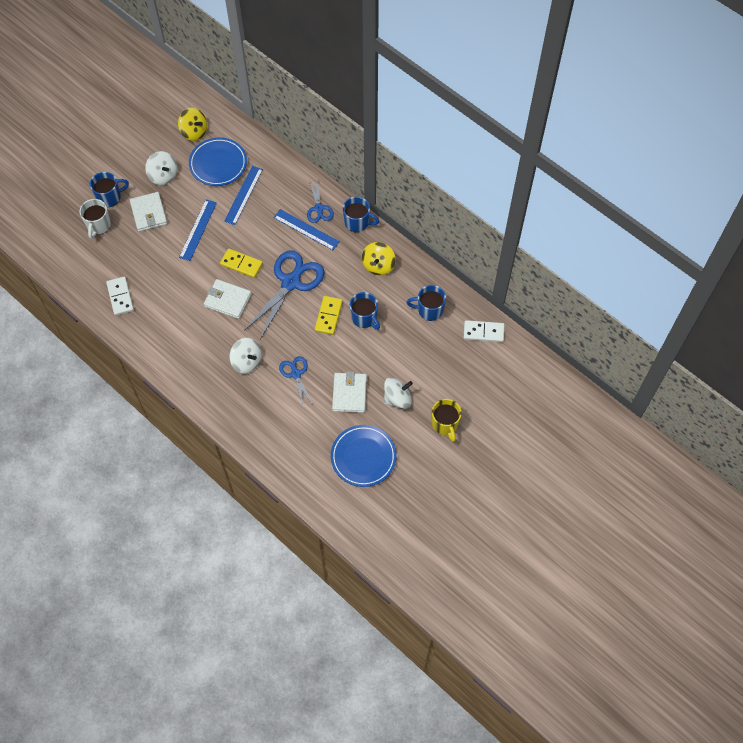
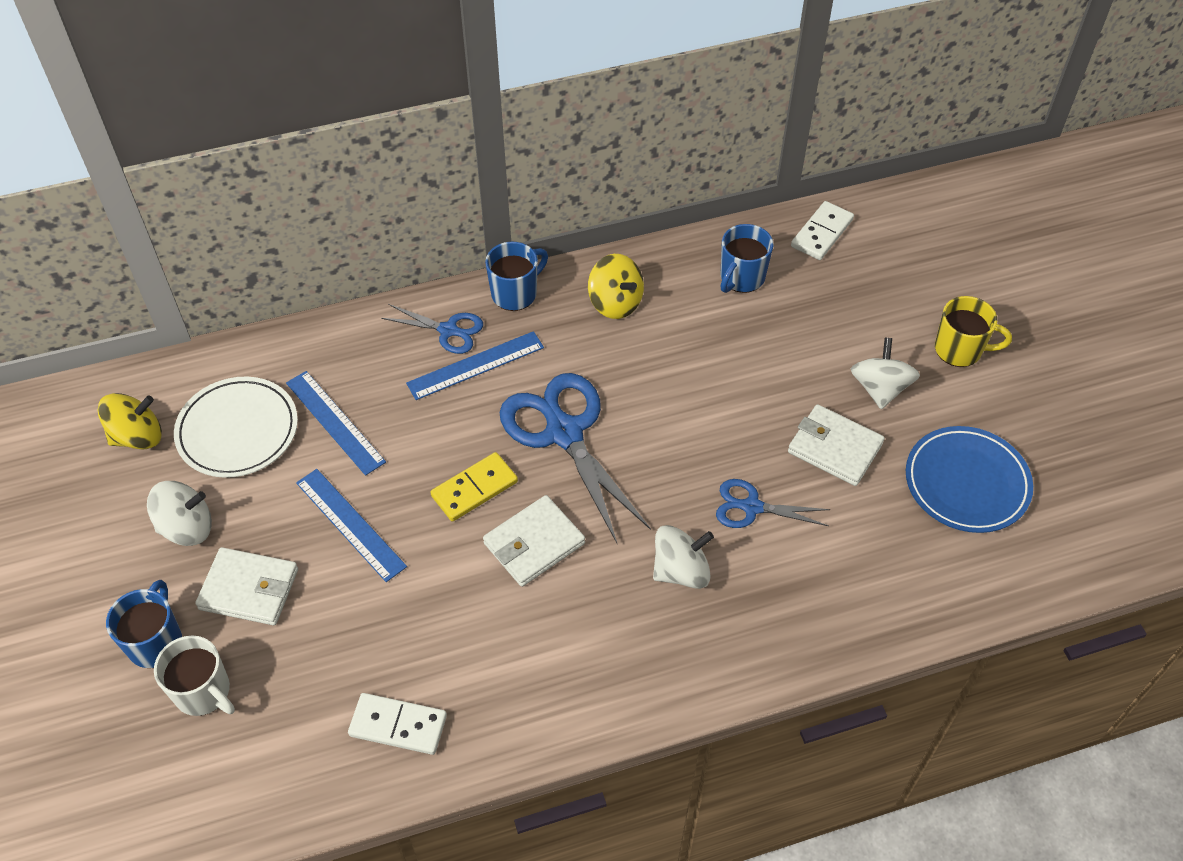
camera: 60 degrees left, 10 degrees down
(218, 164) = (238, 430): blue plate -> white plate
(328, 316) = (667, 410): yellow domino -> none
(364, 318) = (702, 364): blue mug -> none

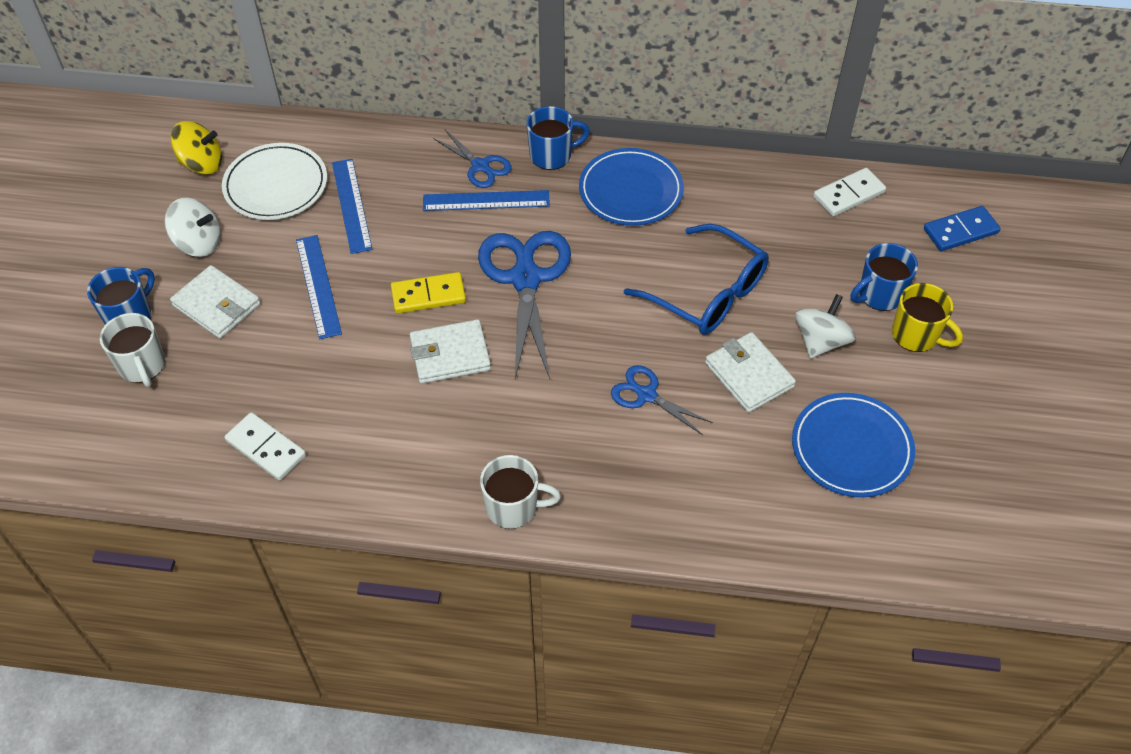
camera: 25 degrees right, 0 degrees up
(615, 303) = (630, 191): yellow spinning top -> blue plate
(681, 571) = (556, 422): white spinning top -> none
(691, 677) = (513, 507): none -> white mug
(741, 278) = (752, 207): blue mug -> blue mug (879, 295)
(748, 380) = (706, 292): none -> blue glasses
(940, 233) = (960, 231): none -> blue domino

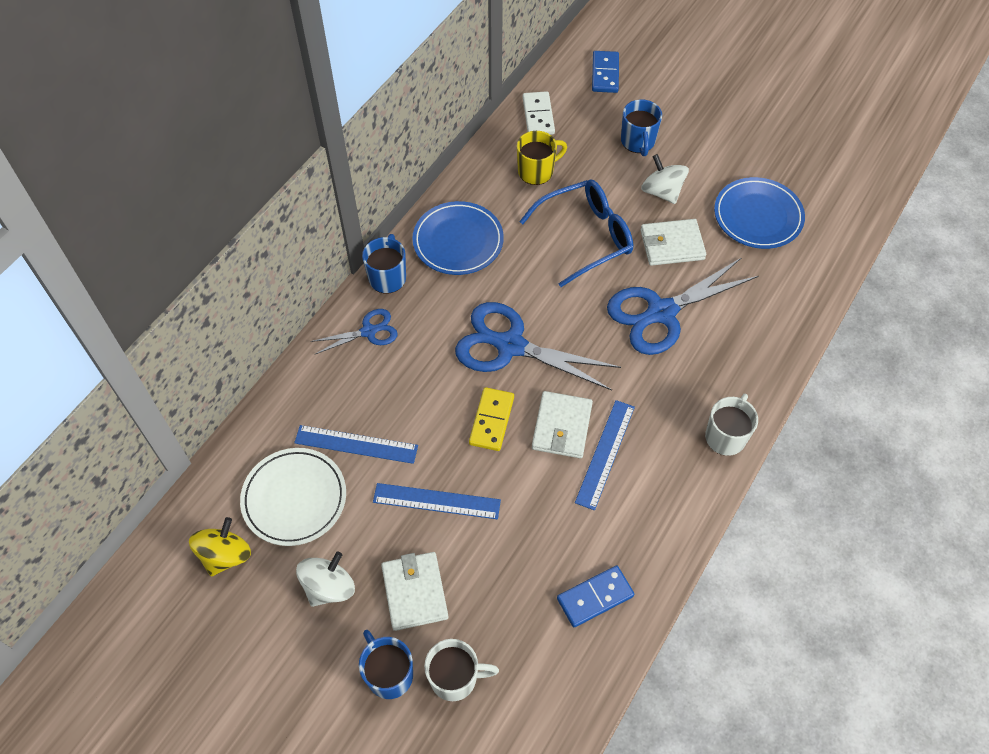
camera: 65 degrees left, 5 degrees up
(217, 305) = (414, 592): white wallet -> white wallet turned 75 degrees counterclockwise
(266, 448) = (595, 597): white domino -> blue domino
(486, 201) = (410, 342): blue ruler -> blue ruler (605, 454)
(647, 395) = (661, 312): blue scissors -> blue scissors, size x1.89
(916, 335) = (682, 139): yellow mug -> yellow mug (536, 171)

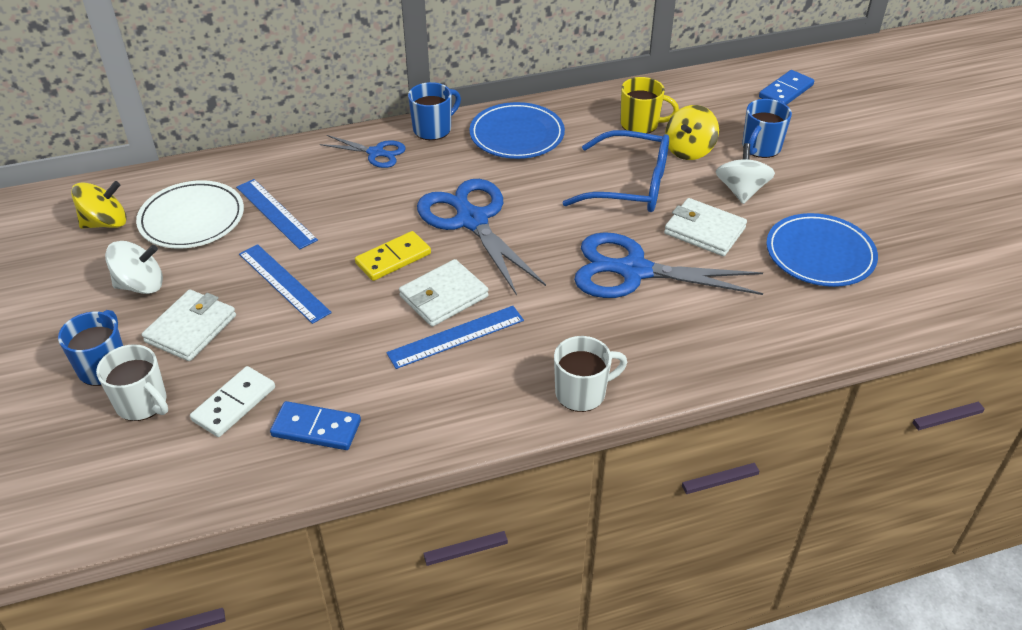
camera: 40 degrees right, 15 degrees down
(538, 116) = (688, 91): white domino -> white domino (234, 404)
(593, 175) = (689, 150): none -> yellow spinning top

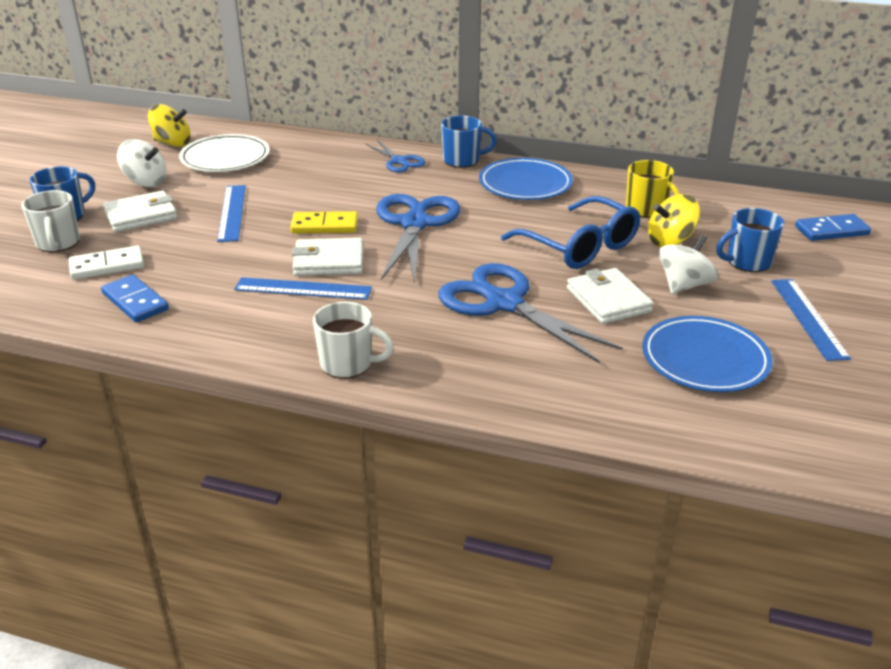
camera: 35 degrees right, 10 degrees down
(276, 213) = (282, 173): blue ruler -> blue ruler (808, 318)

